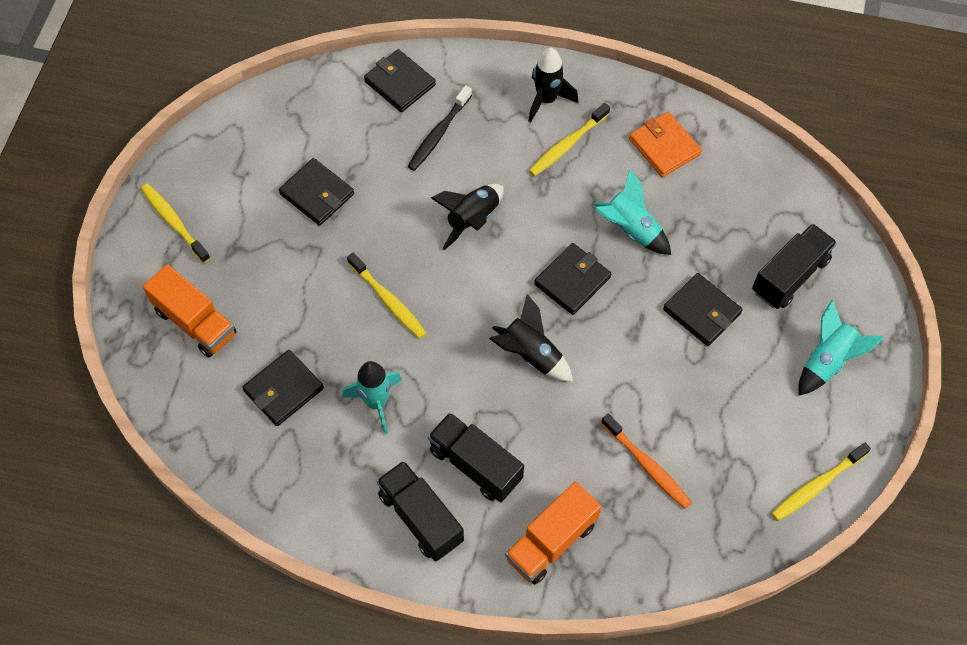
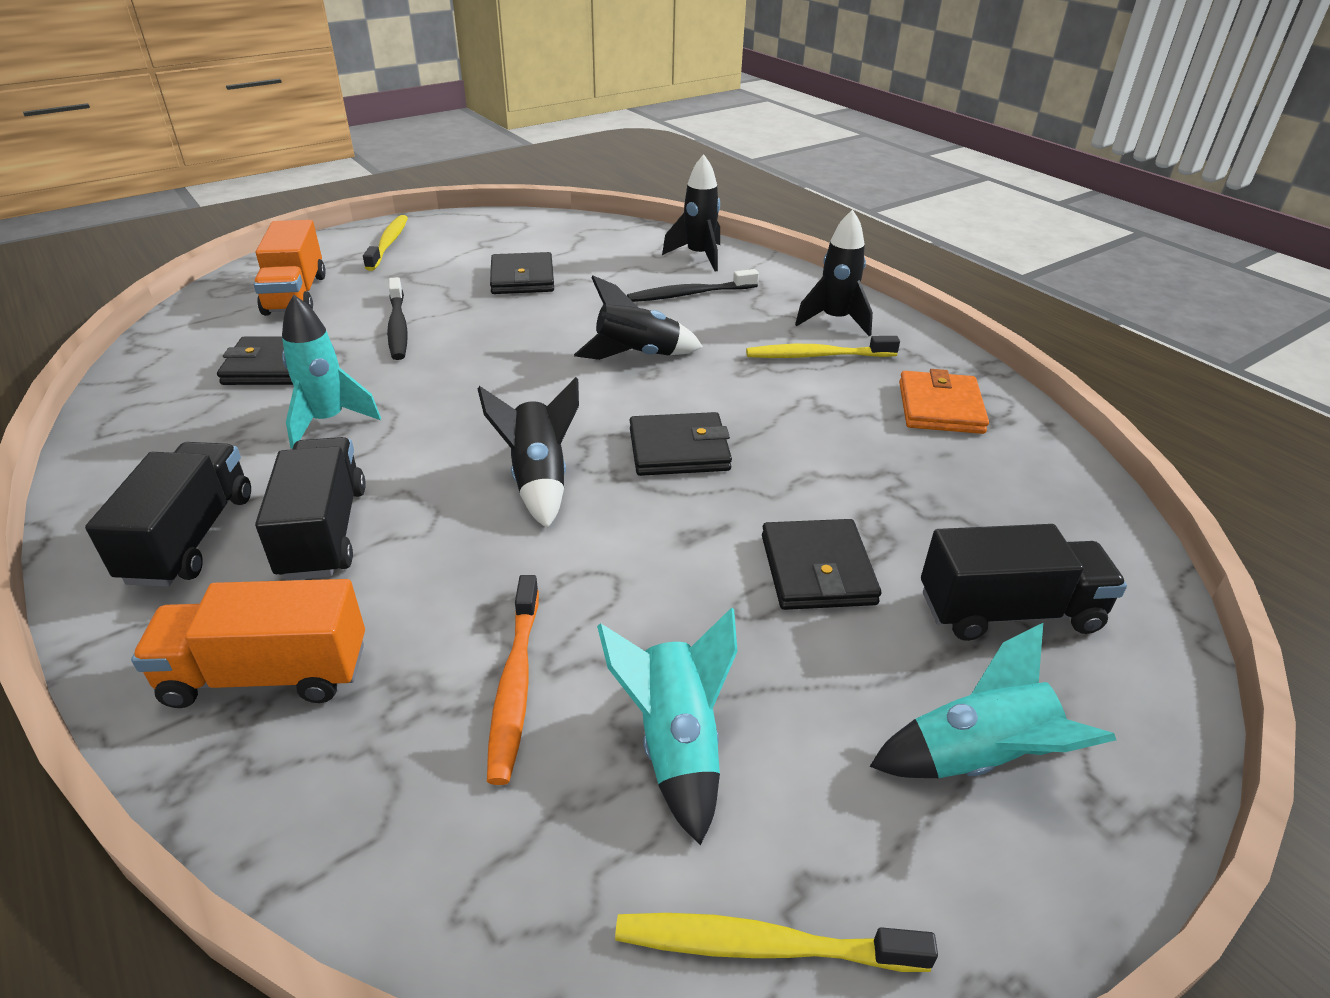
camera: 40 degrees right, 25 degrees down
(305, 301) = (398, 327): none -> black toothbrush
(388, 300) = (467, 363): yellow toothbrush -> none
(399, 83) = (699, 256): black wallet -> black rocket
(630, 229) = (810, 447): turquoise rocket -> turquoise rocket (676, 744)

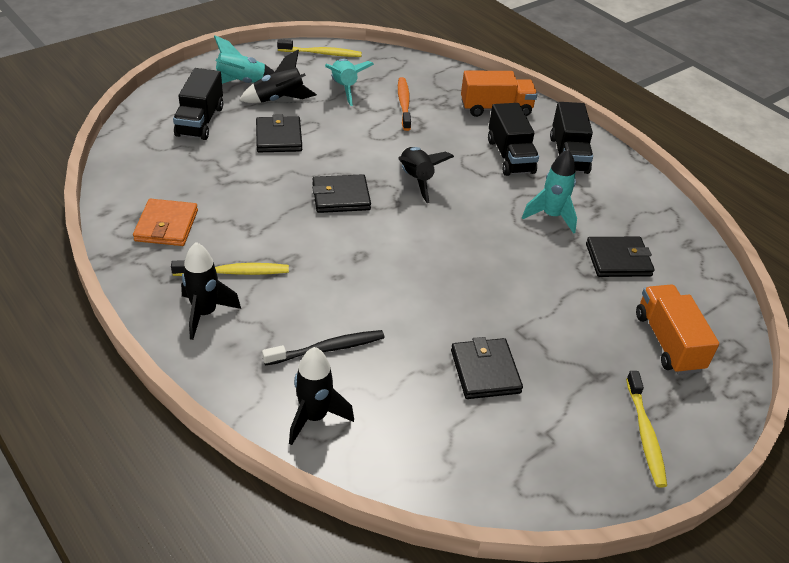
camera: 175 degrees right, 5 degrees up
(398, 327) = (559, 301): black toothbrush -> none
(637, 355) = (370, 272): black rocket -> black rocket (279, 100)
(1008, 611) = (200, 121): black truck -> black truck turned 75 degrees counterclockwise

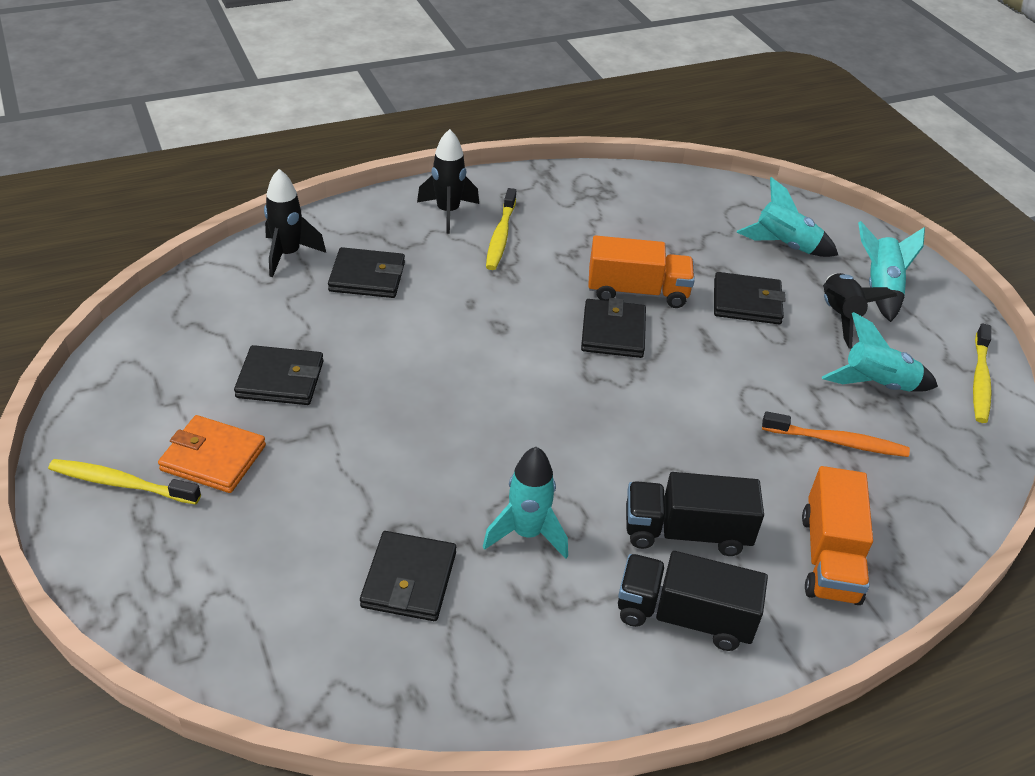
camera: 105 degrees right, 0 degrees up
(166, 226) = (586, 204): orange wallet -> orange wallet (213, 458)
(200, 121) = (784, 246): black truck -> turquoise rocket
(327, 349) = (367, 277): black toothbrush -> black wallet
(416, 180) = (638, 408): black rocket -> none
(668, 342) = (235, 569): orange truck -> orange truck (637, 292)

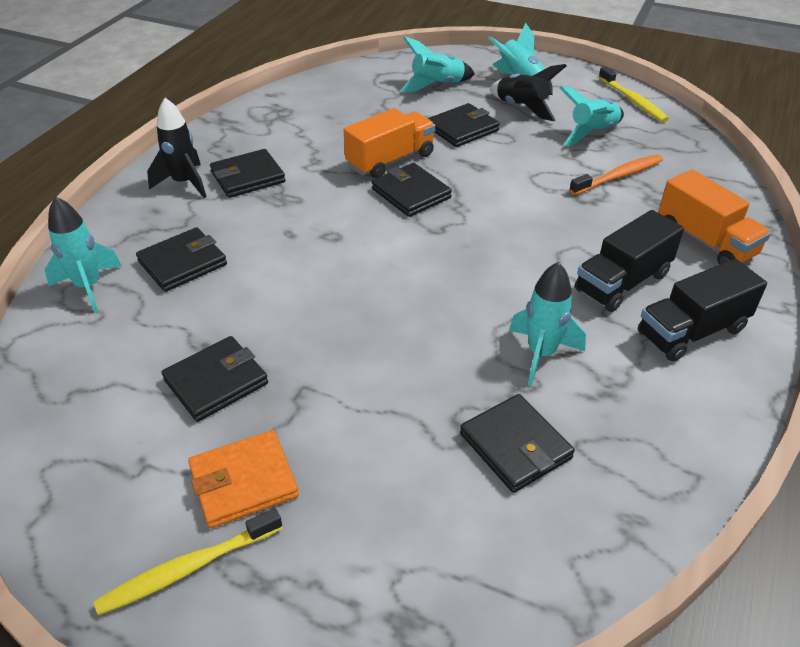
camera: 40 degrees left, 0 degrees up
(288, 255) = (89, 287): black rocket -> turquoise rocket
(501, 236) = (248, 177): yellow toothbrush -> black wallet

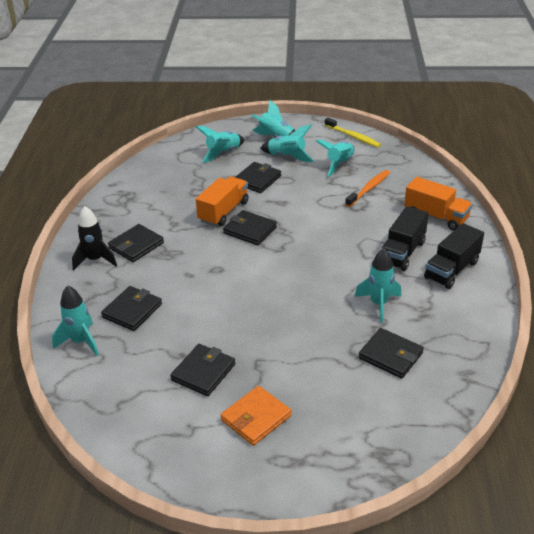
camera: 20 degrees left, 5 degrees down
(188, 568) = (254, 467): yellow toothbrush -> none
(521, 108) = (287, 157): black rocket -> turquoise rocket

